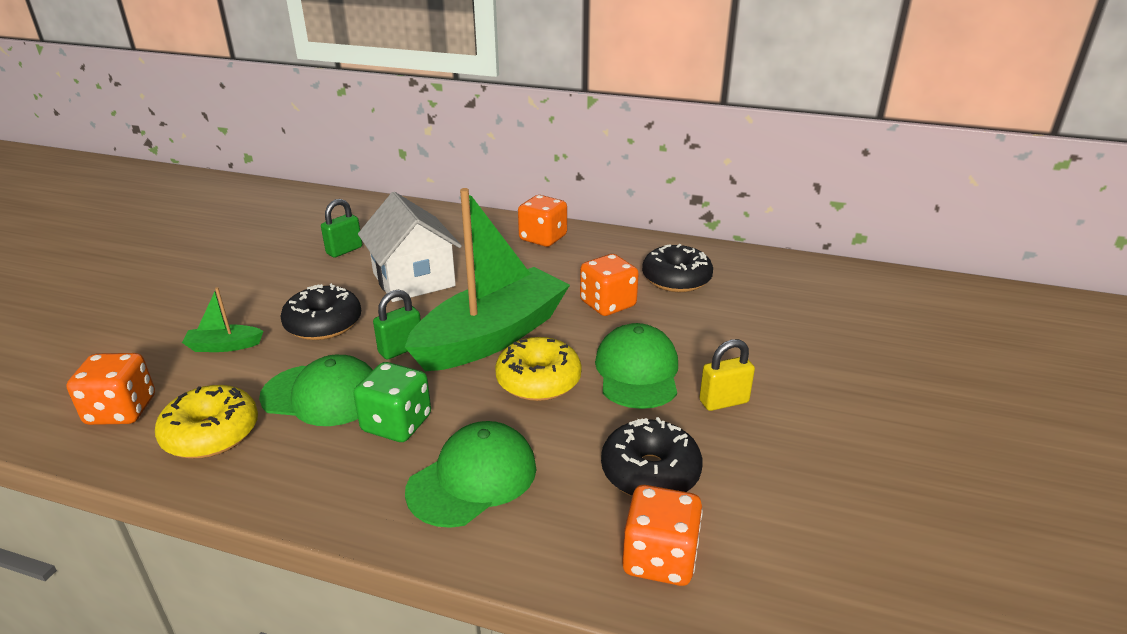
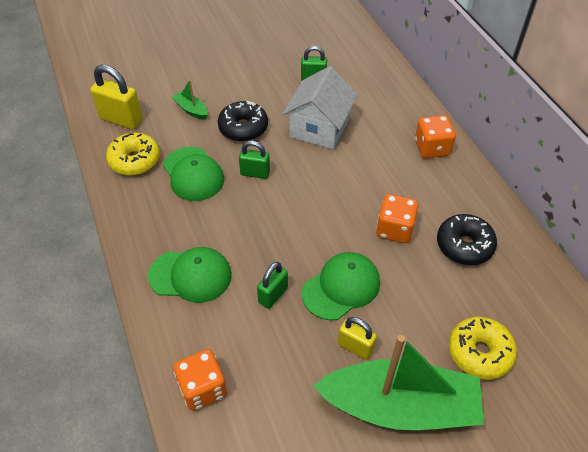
camera: 50 degrees right, 20 degrees up
(121, 410) = (121, 119): orange dice -> yellow padlock
(397, 424) = (200, 217): green dice -> none
(492, 336) = (305, 200): green boat -> green boat (400, 406)
(538, 381) = (287, 248): yellow donut -> yellow donut (479, 352)
(588, 424) = (273, 295): none -> green padlock
(650, 472) = (260, 347): black donut -> none

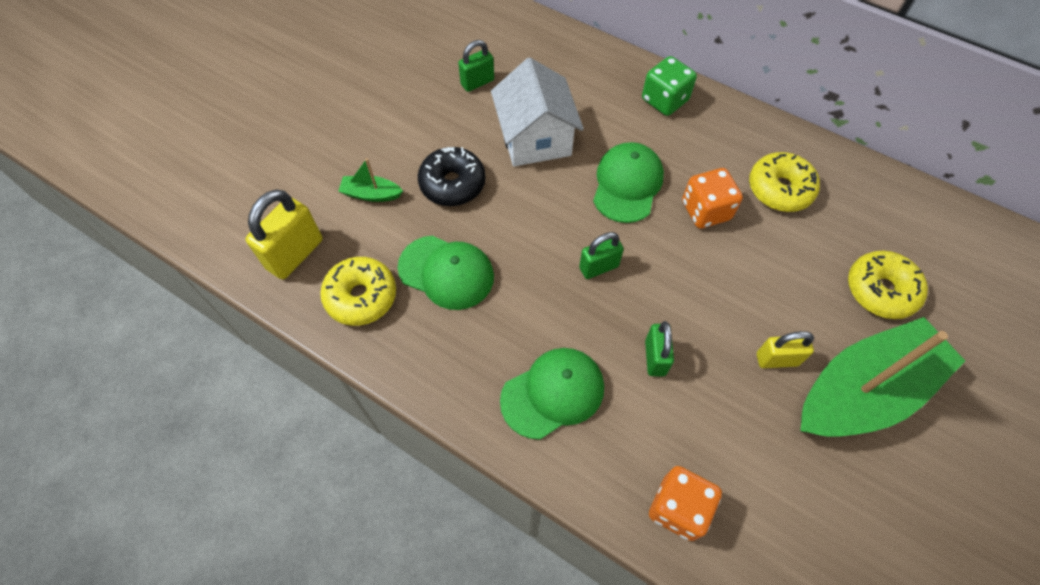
camera: 35 degrees left, 10 degrees up
(121, 119) = (295, 254): yellow padlock -> yellow padlock turned 45 degrees counterclockwise
(255, 173) = (514, 231): green padlock -> green padlock (598, 267)
(341, 287) = (711, 305): green cap -> green cap (627, 184)
(432, 148) = (664, 100): orange dice -> green dice
(464, 245) = (779, 189): black donut -> yellow donut

